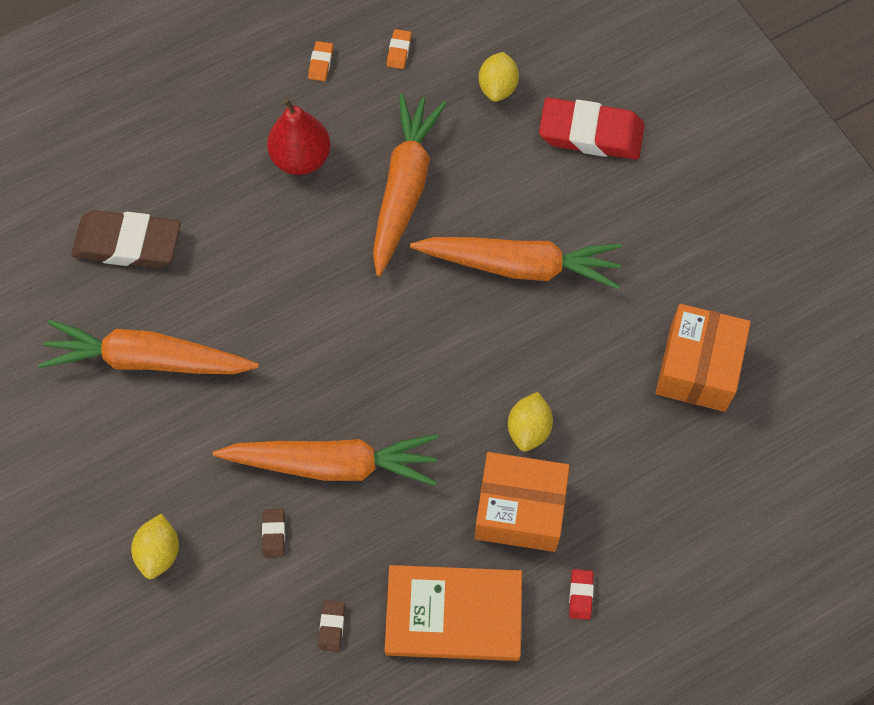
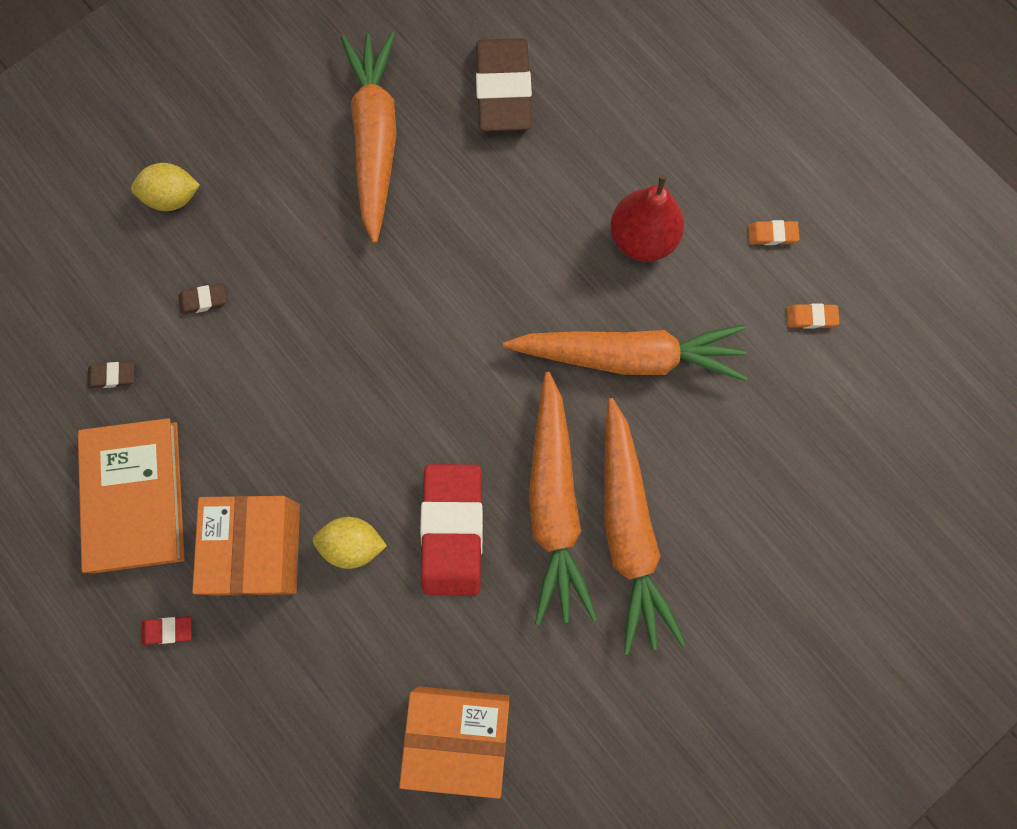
camera: 80 degrees right, 10 degrees up
(332, 464) = (285, 343): orange carrot -> orange carrot (628, 529)
(497, 88) = (789, 440): yellow lemon -> none
(591, 133) = (751, 563): red eraser -> red eraser (452, 530)

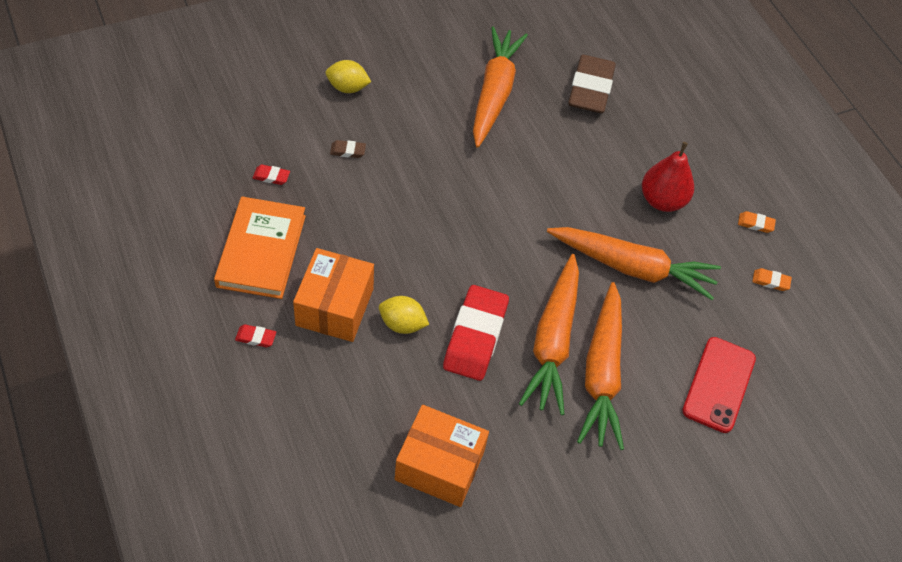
camera: 10 degrees right, 20 degrees down
(112, 376) = (271, 176): brown eraser -> red eraser
(780, 496) = (719, 384): none -> red phone

